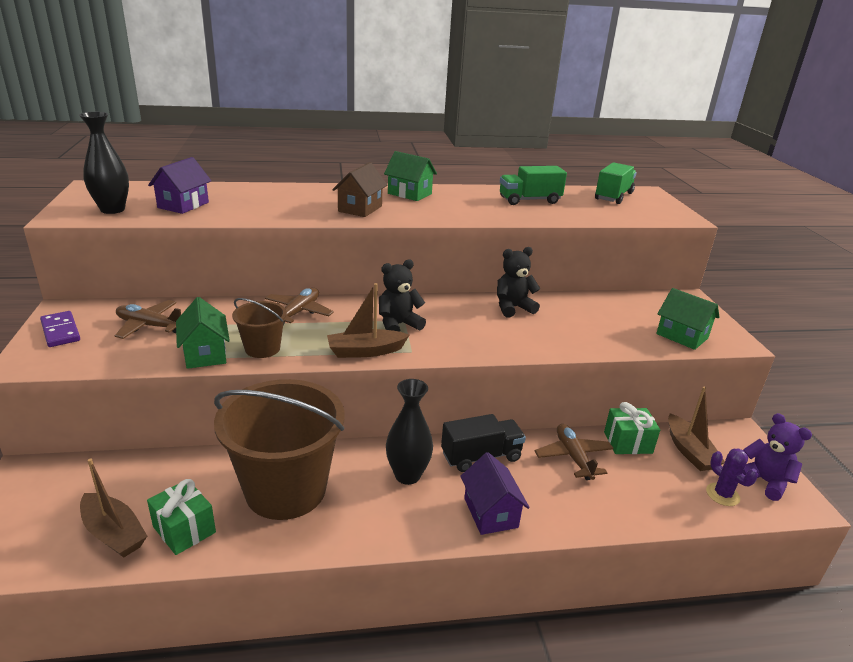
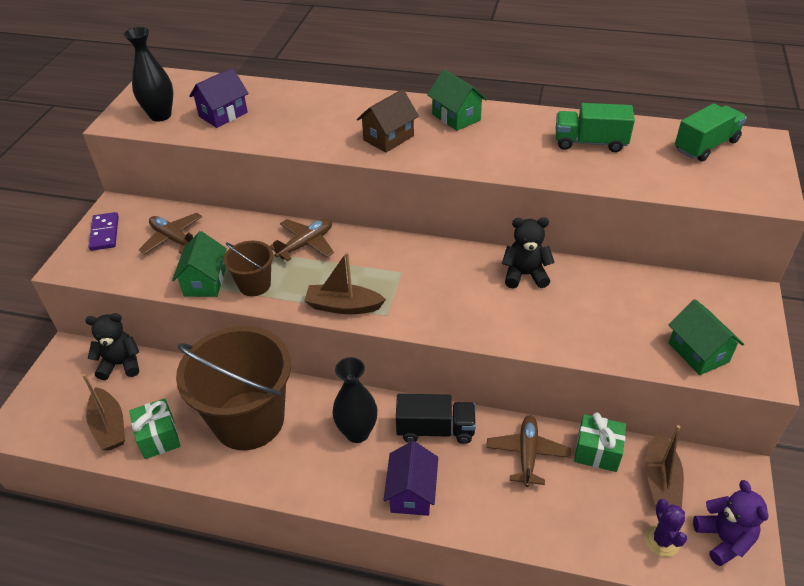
camera: 25 degrees right, 15 degrees up
(398, 325) = (392, 278): black teddy bear -> black teddy bear (121, 364)

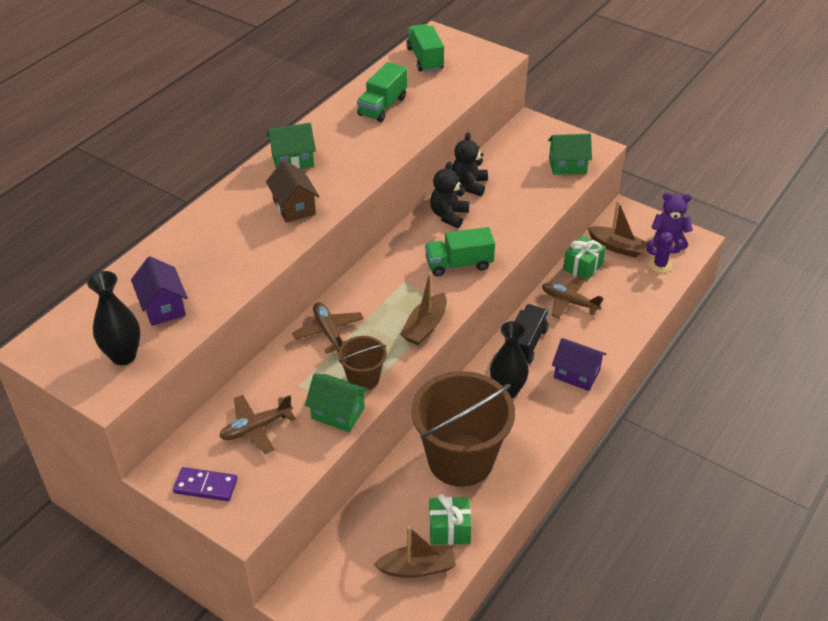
camera: 70 degrees left, 0 degrees up
(121, 364) = (339, 550): black teddy bear -> black teddy bear (469, 185)
(451, 305) = (459, 264): none -> green truck

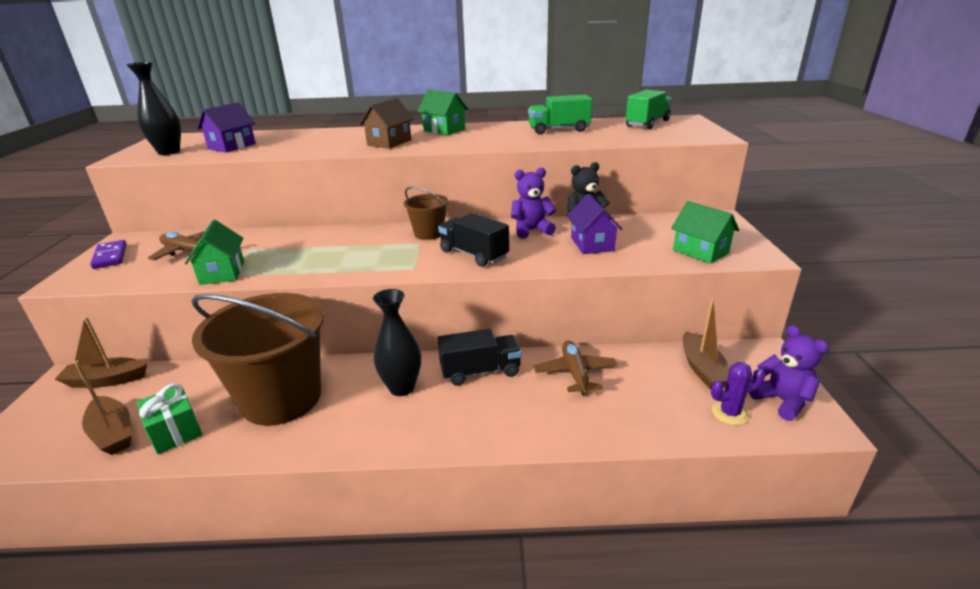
camera: 55 degrees right, 15 degrees down
(328, 332) = (324, 238): brown plane -> none
(363, 378) = (276, 268): brown bucket -> brown bucket (429, 233)
(425, 326) = (370, 269): brown boat -> brown boat (106, 380)
(449, 215) = (531, 230): black teddy bear -> purple teddy bear
(459, 264) = (473, 254): green truck -> black truck
(576, 374) = (472, 424): purple house -> purple house (592, 244)
(582, 267) = (637, 360): green gift -> none
(660, 265) = (729, 413): purple cactus -> purple cactus turned 75 degrees counterclockwise

